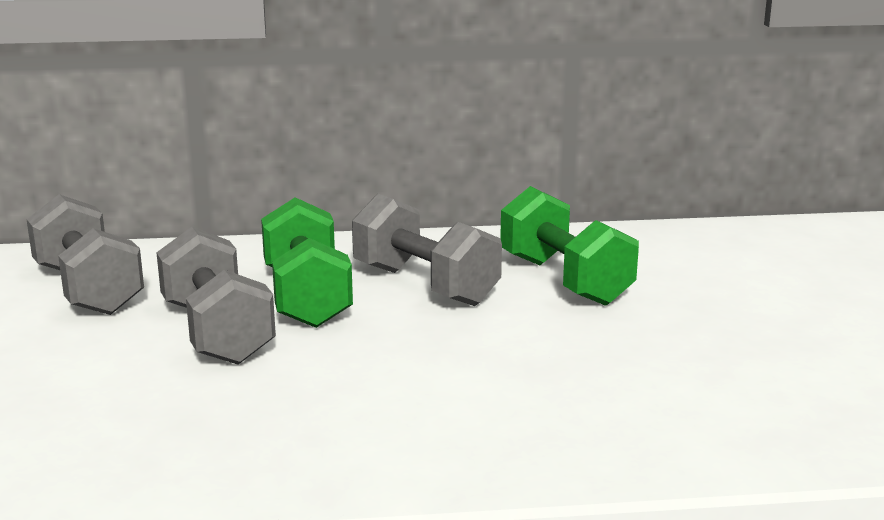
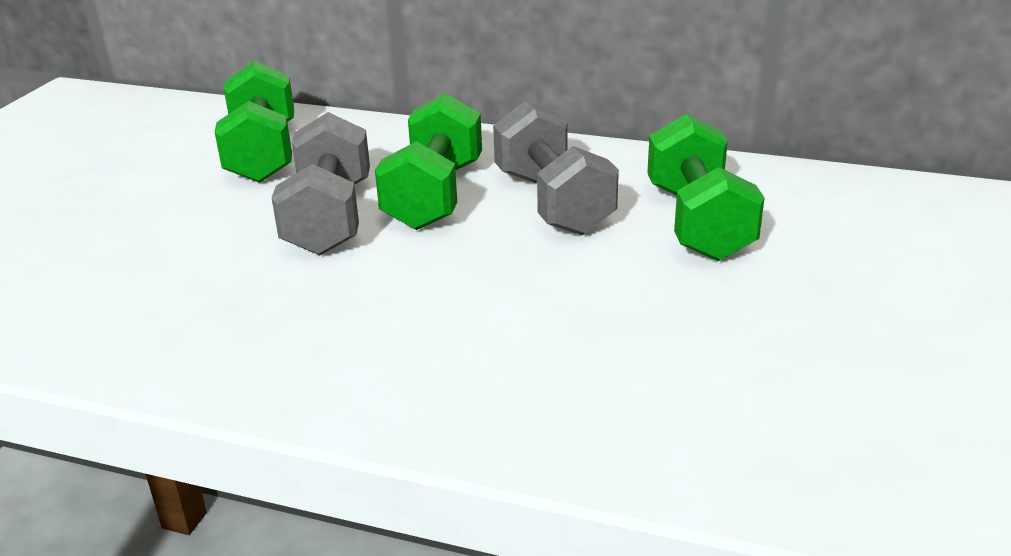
camera: 25 degrees right, 10 degrees up
(88, 290) = (263, 154): grey dumbbell -> green dumbbell

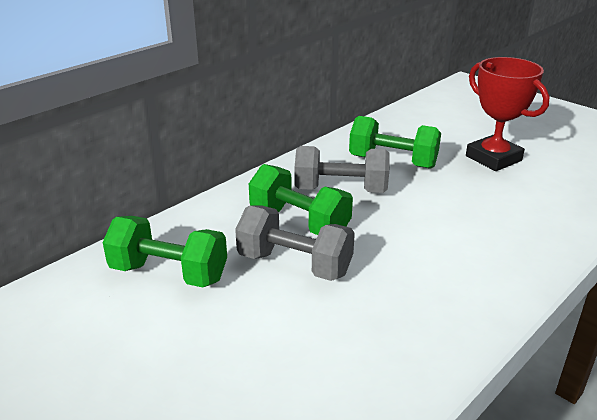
camera: 65 degrees left, 0 degrees up
(848, 320) = (493, 158): none -> red trophy

